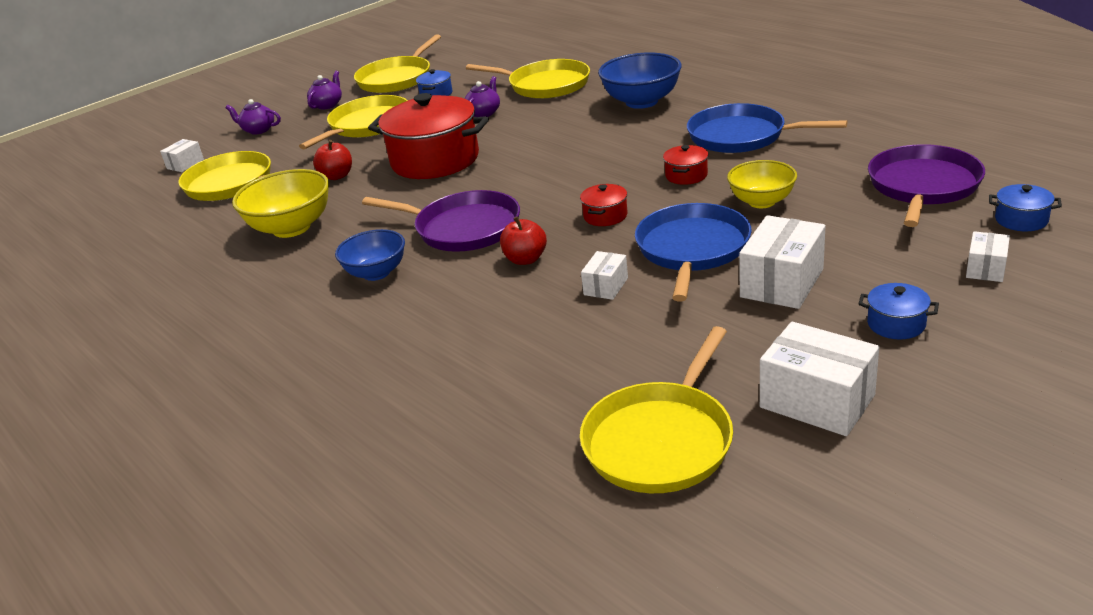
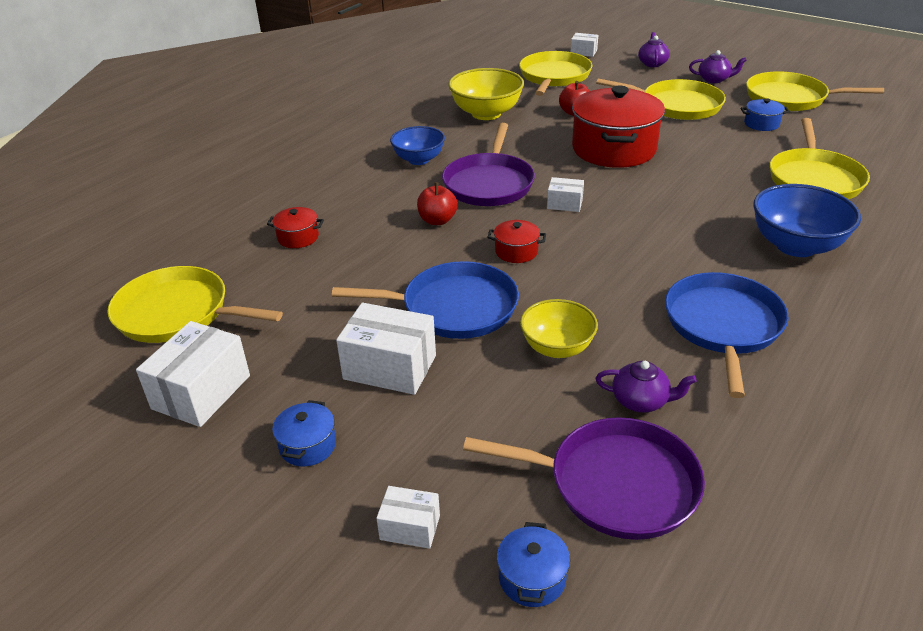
camera: 75 degrees right, 5 degrees up
(484, 113) = (726, 156): purple teapot -> purple teapot (641, 401)
(606, 286) = (391, 266): white box -> white box (564, 204)
(686, 175) = (610, 292): red pot -> red pot (298, 237)

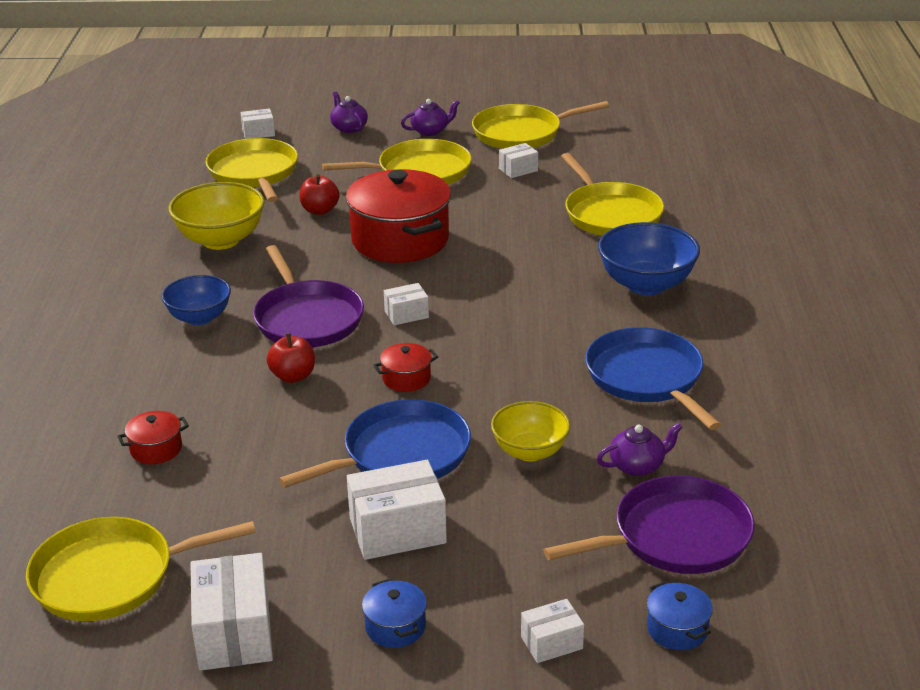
camera: 35 degrees left, 5 degrees down
(761, 124) = (518, 170): blue pot -> white box

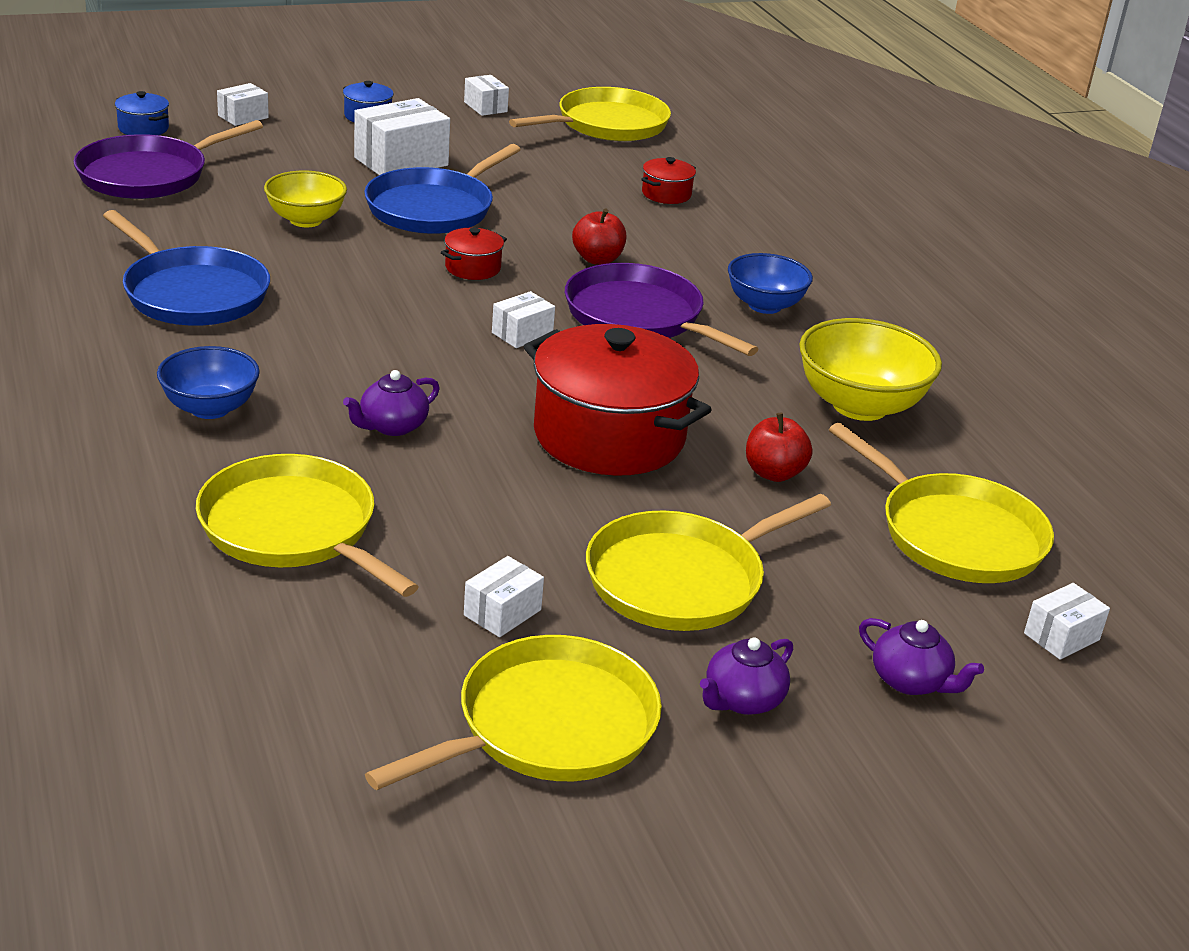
camera: 155 degrees right, 0 degrees up
(234, 633) = (485, 107): white box -> white box, size x0.55
(638, 466) = (191, 218): purple teapot -> purple teapot (392, 426)
(646, 284) = (210, 408): blue bowl -> blue bowl, size x0.66

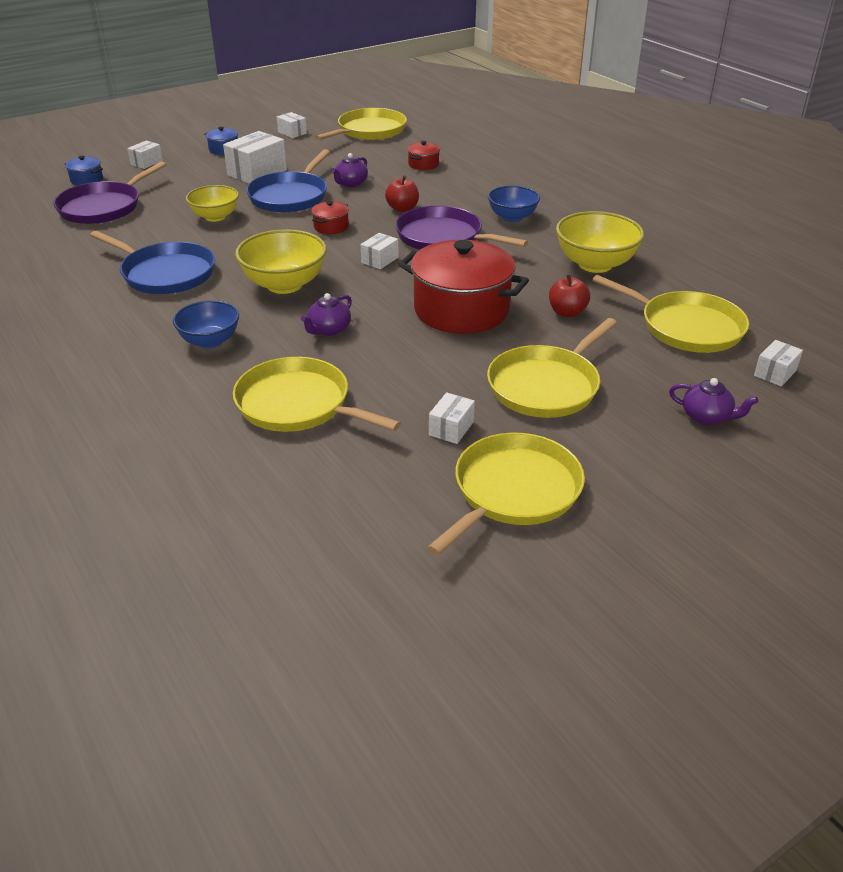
camera: 10 degrees left, 5 degrees up
(359, 344) = (284, 285): none -> yellow bowl
(742, 700) = (618, 450): purple teapot -> purple teapot (351, 183)

